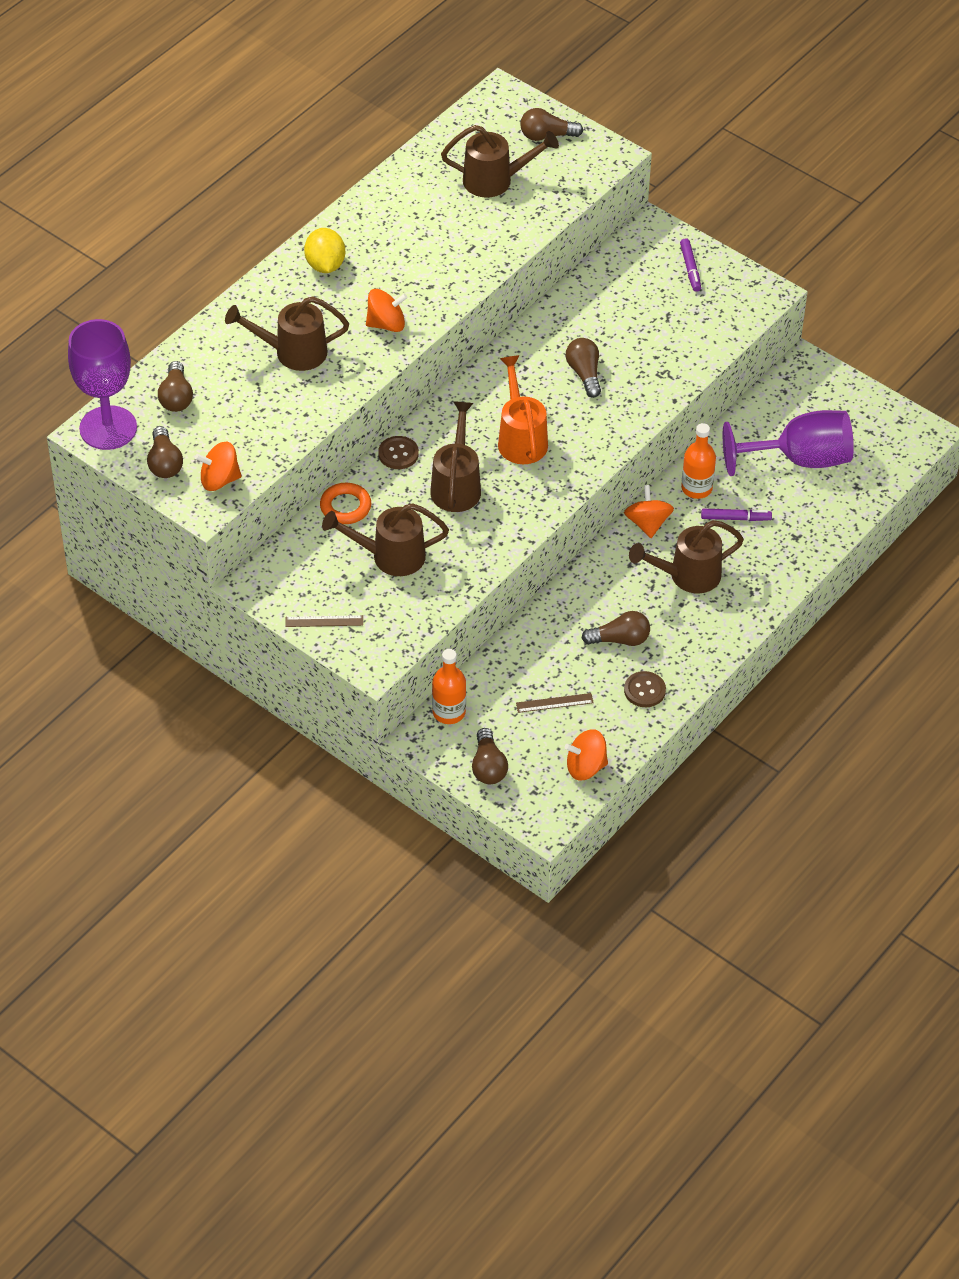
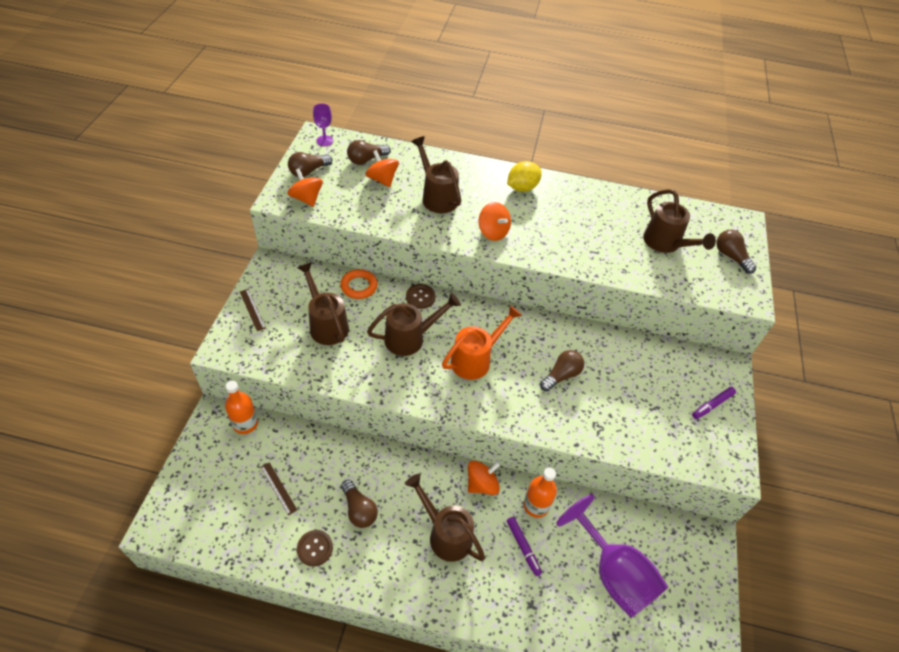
camera: 60 degrees right, 0 degrees up
(108, 428) = (325, 141): purple goblet -> purple goblet, size x0.45
(488, 766) = (202, 467): brown light bulb -> none
(586, 767) = (221, 535): orange spinning top -> orange spinning top (382, 179)

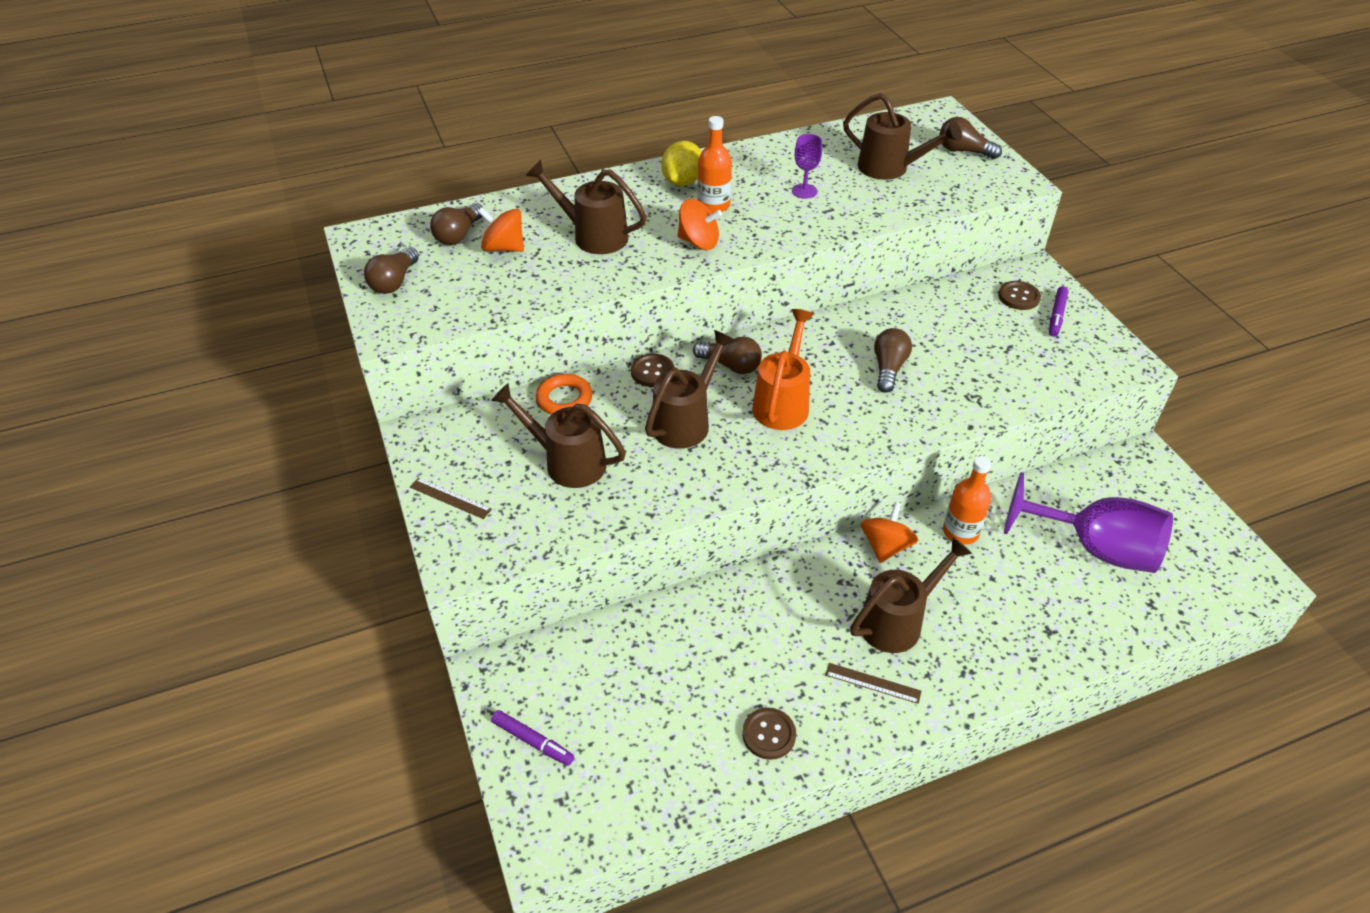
camera: 30 degrees left, 5 degrees down
(245, 424) = (541, 656): orange bottle -> orange bottle (713, 205)
(278, 488) = (658, 700): brown ruler -> brown ruler (873, 683)
(306, 198) = (427, 313): orange spinning top -> none
(325, 141) = (378, 238): purple goblet -> purple goblet (804, 191)
(359, 510) = (778, 660): brown light bulb -> brown light bulb (730, 365)
(445, 534) = (897, 621): brown watering can -> brown watering can turned 135 degrees clockwise
(523, 547) = (988, 581): purple marker -> purple marker (533, 741)
(698, 377) = (1018, 297): none -> brown button

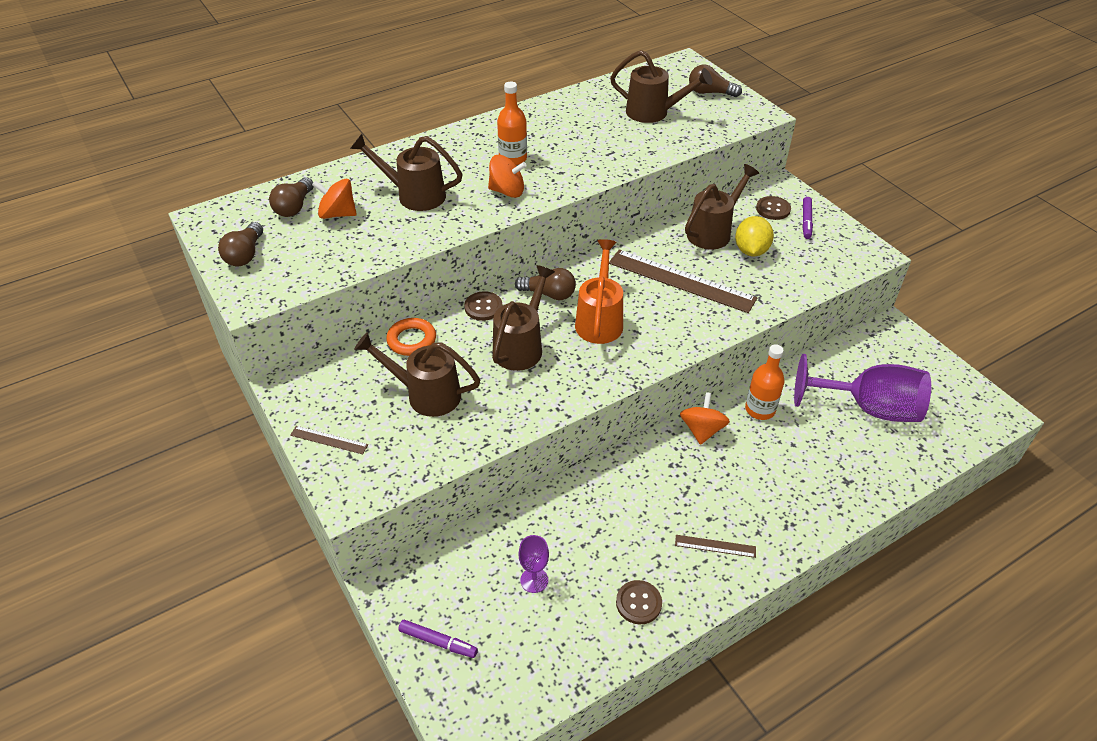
camera: 10 degrees left, 0 degrees up
(682, 182) = (481, 141): yellow lemon -> yellow lemon (751, 250)
(804, 191) = (586, 139): purple goblet -> purple goblet (534, 580)
(888, 368) = (681, 281): brown light bulb -> brown ruler
(897, 621) = (724, 491): brown watering can -> brown watering can (713, 232)

